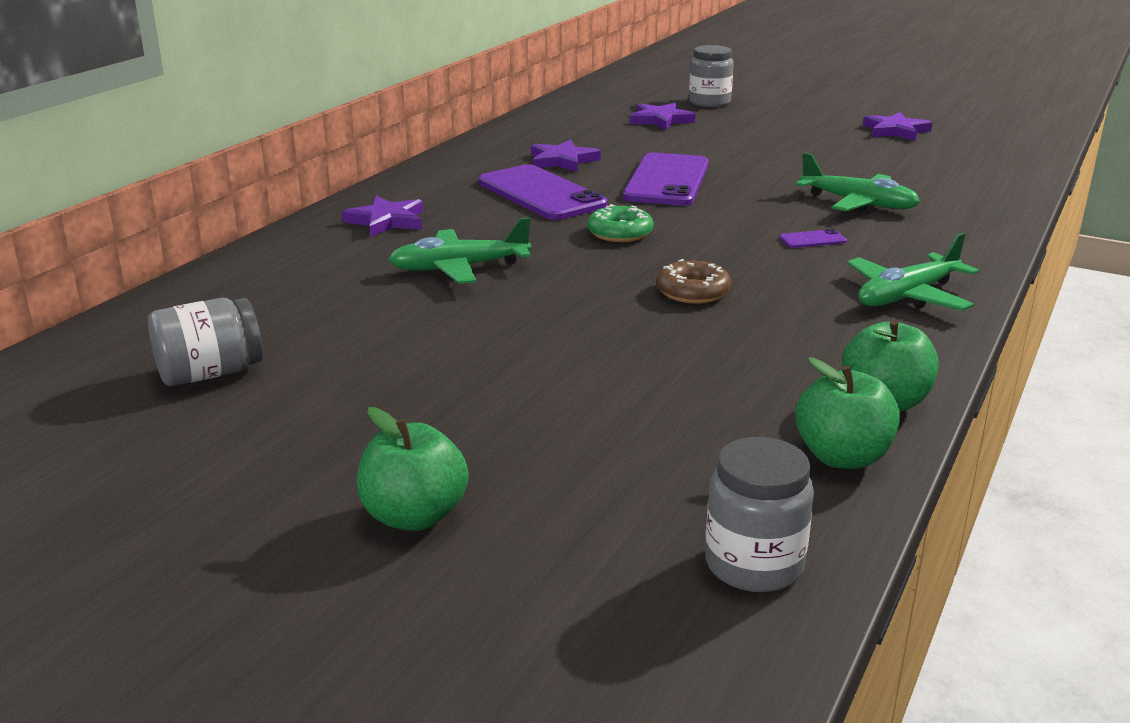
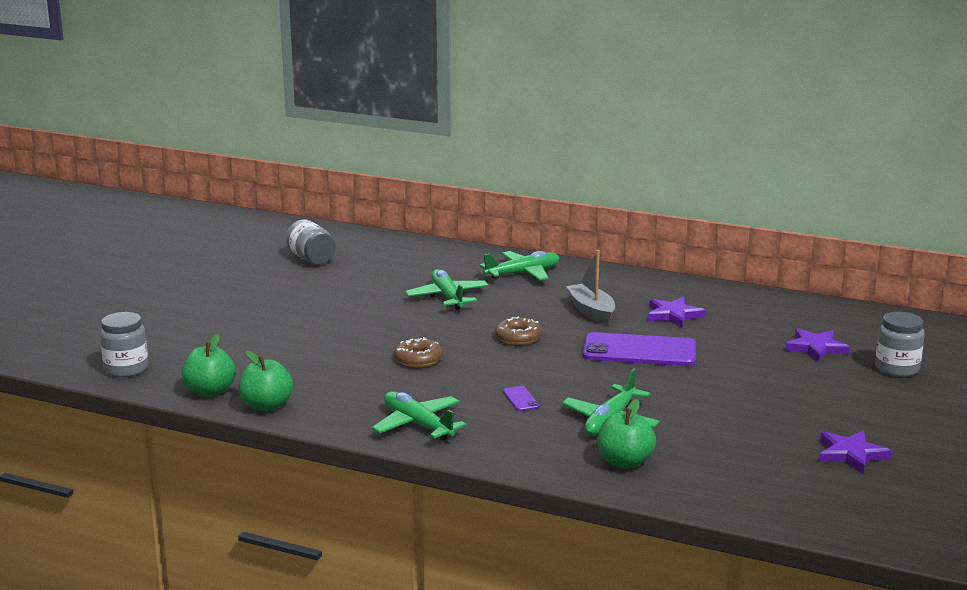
camera: 85 degrees right, 5 degrees down
(387, 221) = (523, 273): purple star -> green plane
(414, 516) = (180, 307): green apple -> green apple (625, 462)
(540, 194) = (591, 311): purple phone -> grey boat
(620, 233) = (518, 337): green donut -> brown donut

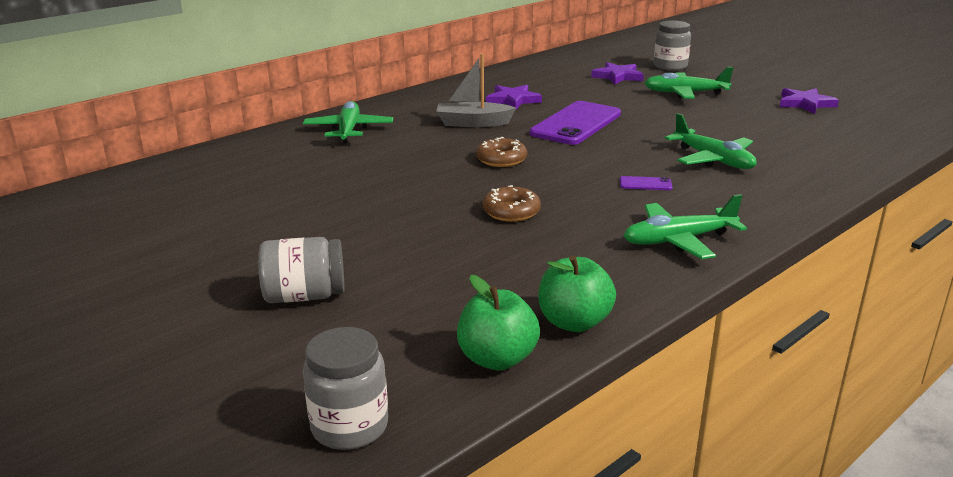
camera: 65 degrees left, 5 degrees up
(311, 259) = (139, 219): grey jar -> grey jar (305, 296)
(447, 297) = (363, 170): green plane -> green plane (685, 93)
(625, 462) = (798, 170): green apple -> none

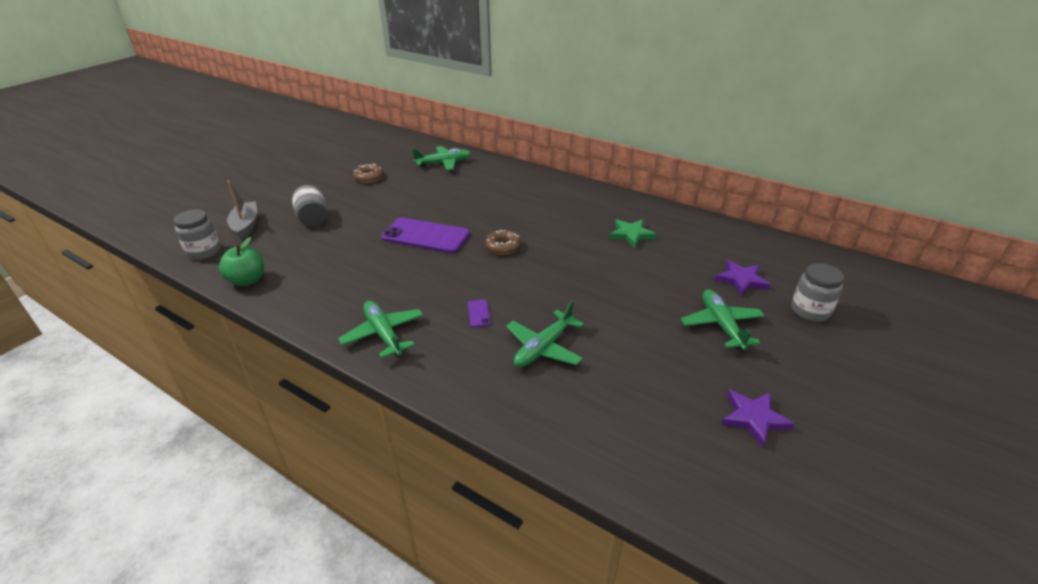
camera: 75 degrees right, 10 degrees up
(349, 130) = (530, 186): green plane -> green plane (444, 163)
(473, 123) = (568, 226): grey boat -> grey boat (246, 226)
(511, 211) = (418, 262): brown donut -> brown donut (369, 177)
(513, 100) = (631, 235): purple star -> green star
(574, 322) = (279, 300): green apple -> none
(576, 124) = (593, 270): purple phone -> purple phone (426, 236)

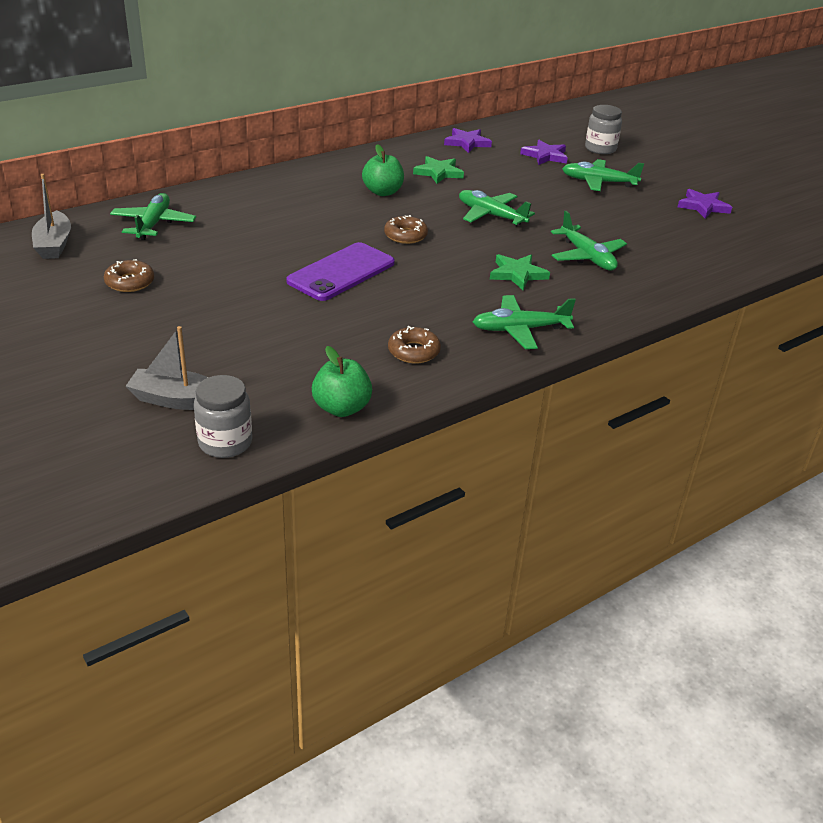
camera: 70 degrees left, 0 degrees up
(313, 219) = (215, 342): grey jar -> none
(328, 291) = (413, 351): none -> brown donut
(398, 148) = (54, 245): none -> grey boat
(478, 313) = (517, 274): purple phone -> green star
(567, 220) = (383, 192): none -> green apple
(577, 277) = (491, 215): none -> green plane
(710, 234) = (467, 143): none -> purple star

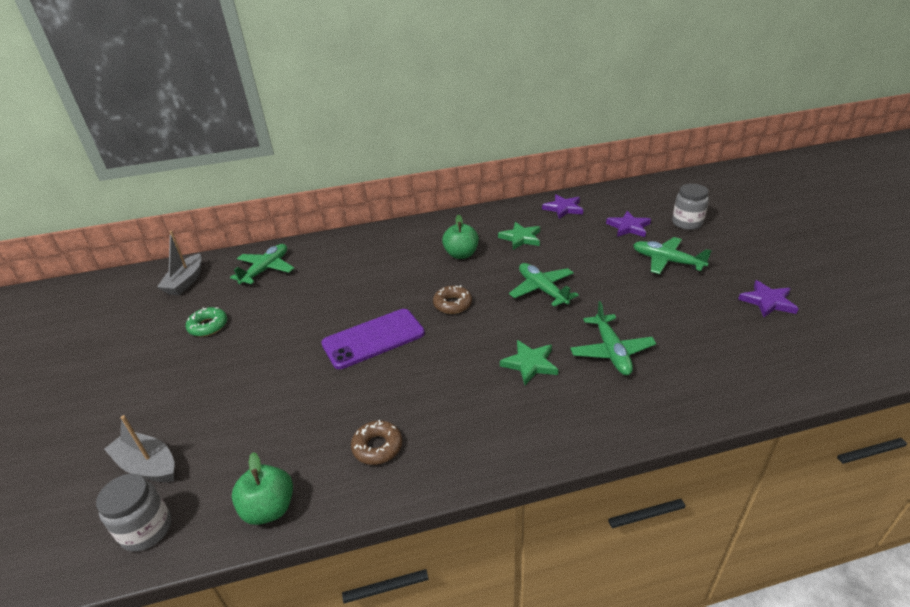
camera: 25 degrees right, 0 degrees up
(130, 282) = (208, 326): brown donut -> green donut
(519, 329) = (494, 437): green plane -> none

